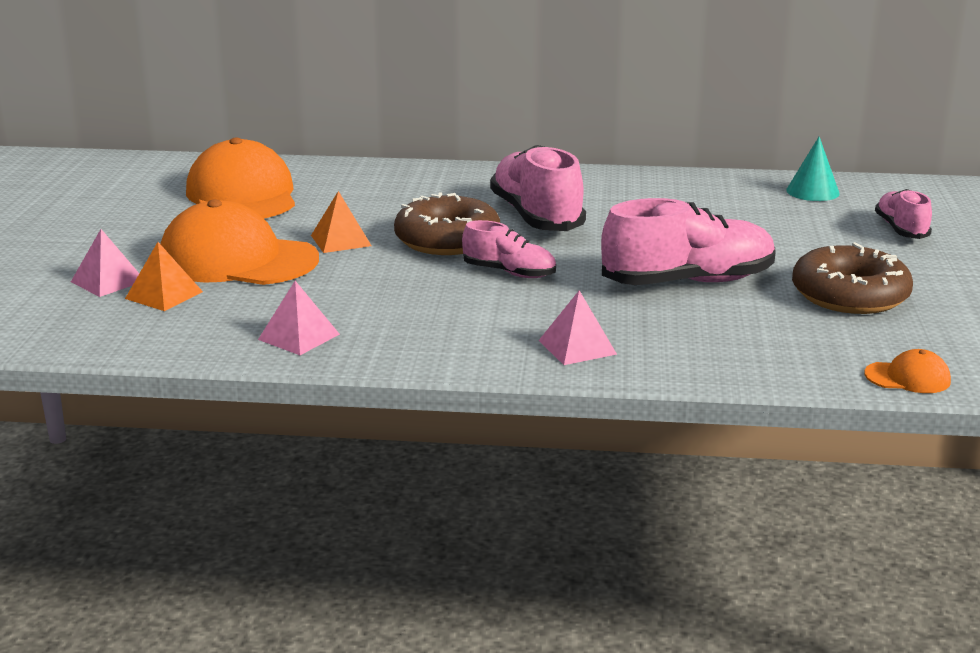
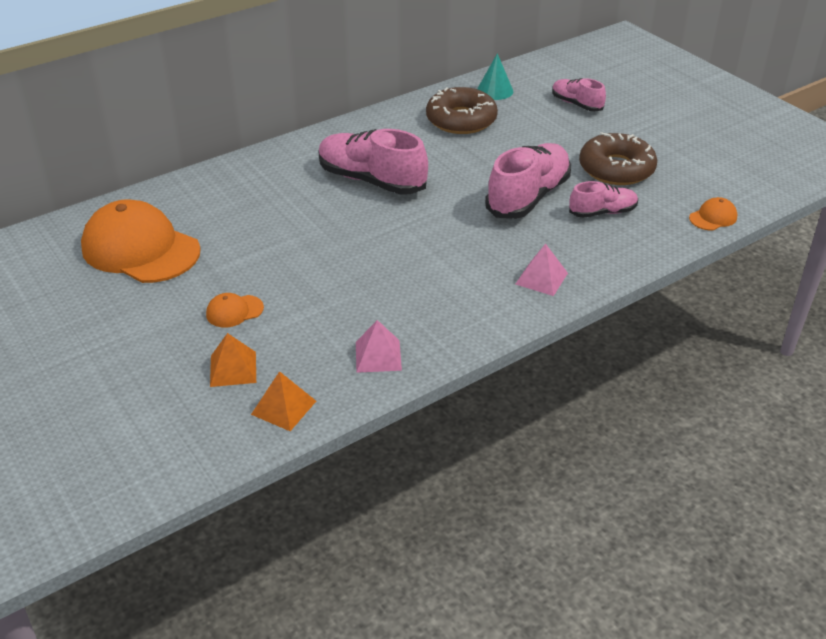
camera: 40 degrees left, 15 degrees up
(108, 281) = (171, 378): pink pyramid -> none
(237, 260) = (234, 311): orange cap -> orange cap, size x0.42
(341, 240) = (278, 259): orange pyramid -> orange pyramid (284, 407)
(447, 240) = (346, 226): brown donut -> brown donut (461, 120)
(509, 273) = (423, 237): pink shoe -> pink shoe (602, 212)

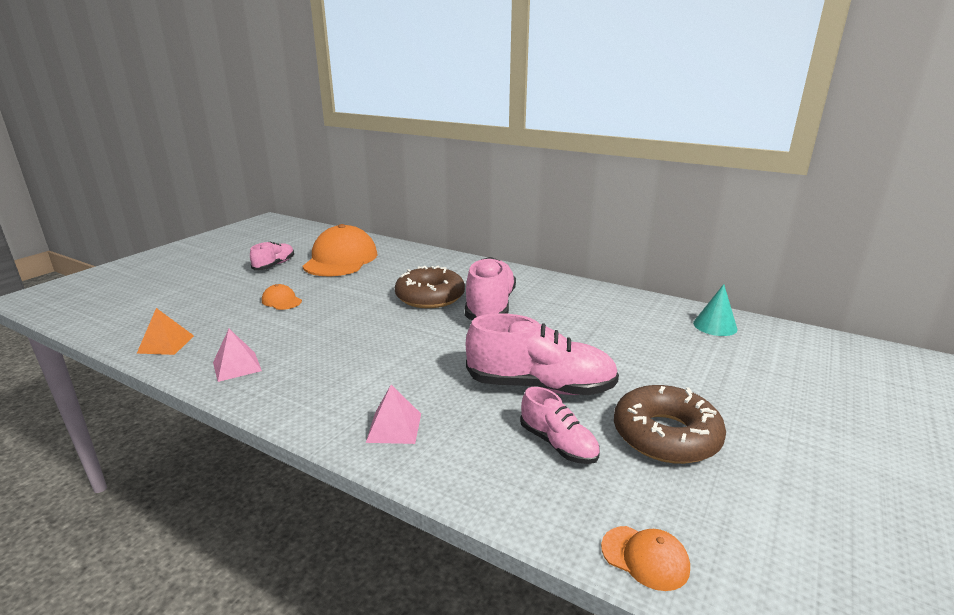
camera: 65 degrees right, 15 degrees down
(233, 369) = (212, 316): orange pyramid -> none
(461, 120) = (636, 321): brown donut -> brown donut (430, 297)
(576, 104) = (767, 377): pink shoe -> pink shoe (274, 265)

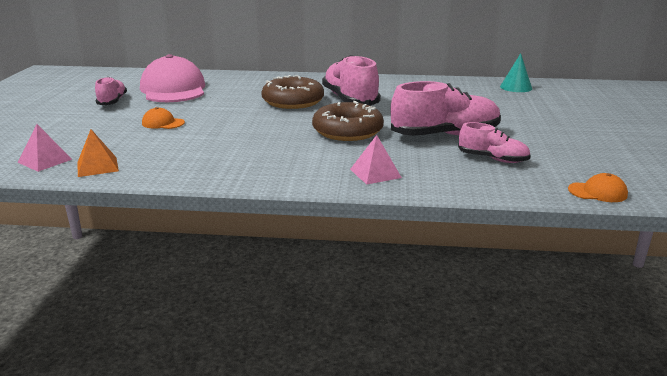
camera: 25 degrees left, 0 degrees up
(237, 366) = (193, 167): pink pyramid -> pink pyramid (45, 160)
(341, 259) = (173, 89): orange cap -> pink cap
(666, 435) = (549, 143): brown donut -> brown donut (347, 131)

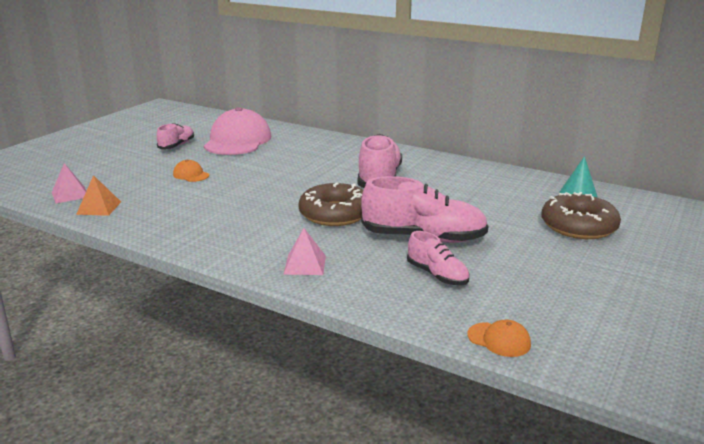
camera: 25 degrees right, 0 degrees up
(293, 101) = (324, 171): brown donut -> brown donut (578, 226)

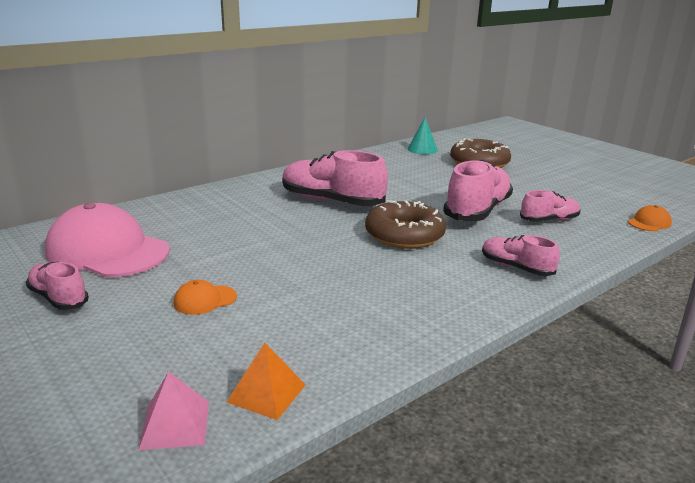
camera: 70 degrees left, 0 degrees up
(305, 264) = (516, 268): pink pyramid -> pink shoe

